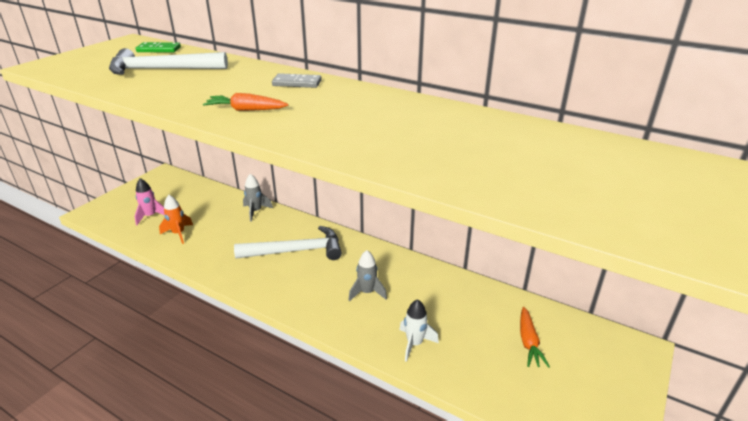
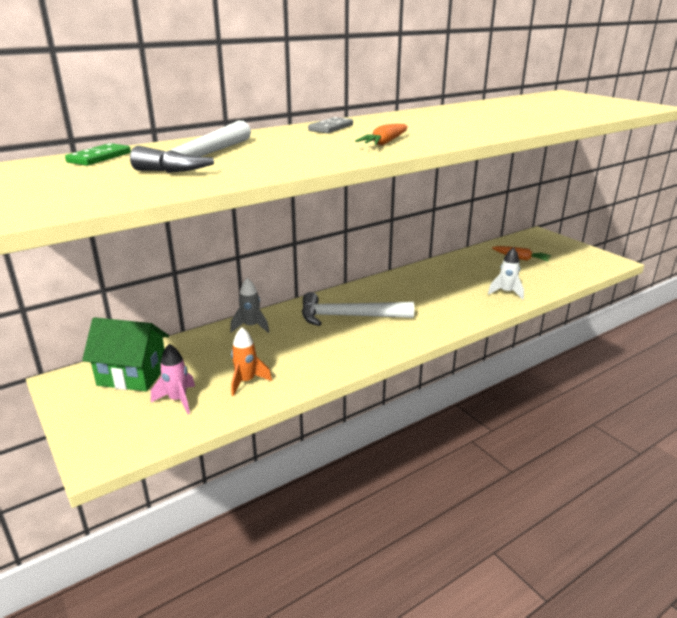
camera: 65 degrees left, 5 degrees down
(175, 191) = (132, 375): none -> green house
(296, 251) = (349, 316): white hammer -> white hammer turned 105 degrees counterclockwise
(367, 292) = (436, 297): grey rocket -> none

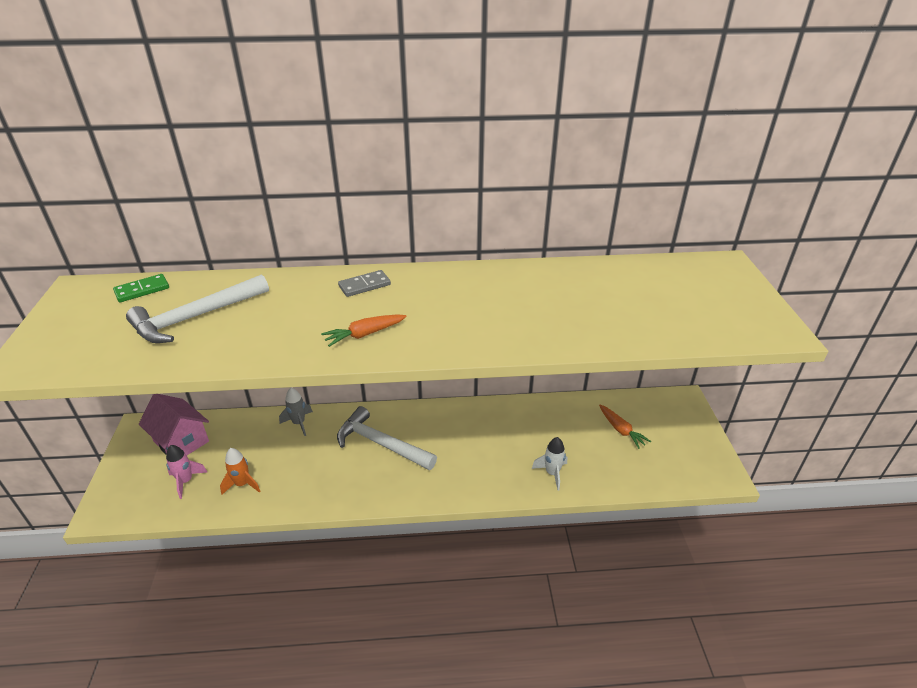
camera: 30 degrees right, 10 degrees up
(132, 375) = (181, 441): green house -> pink house

